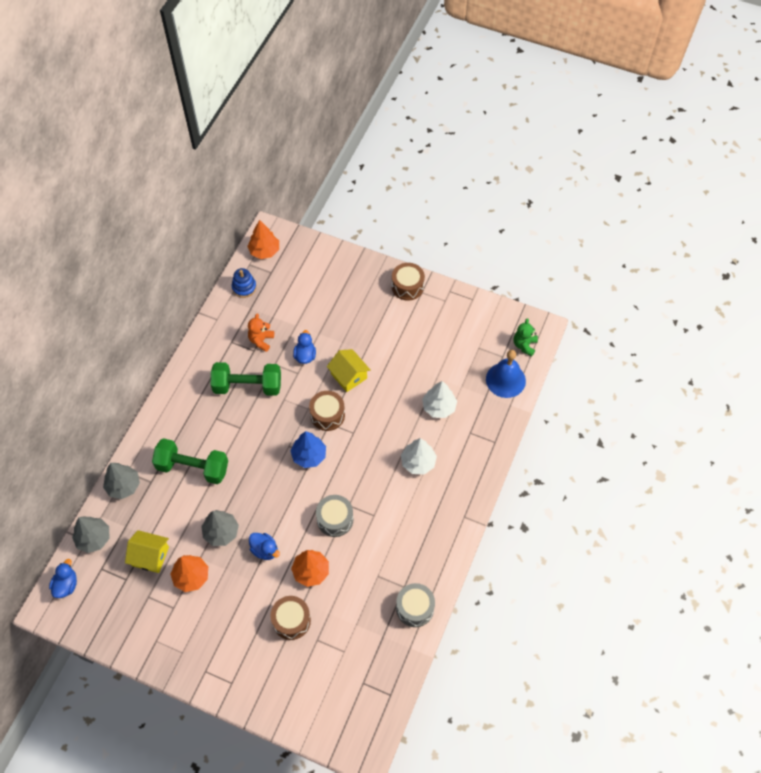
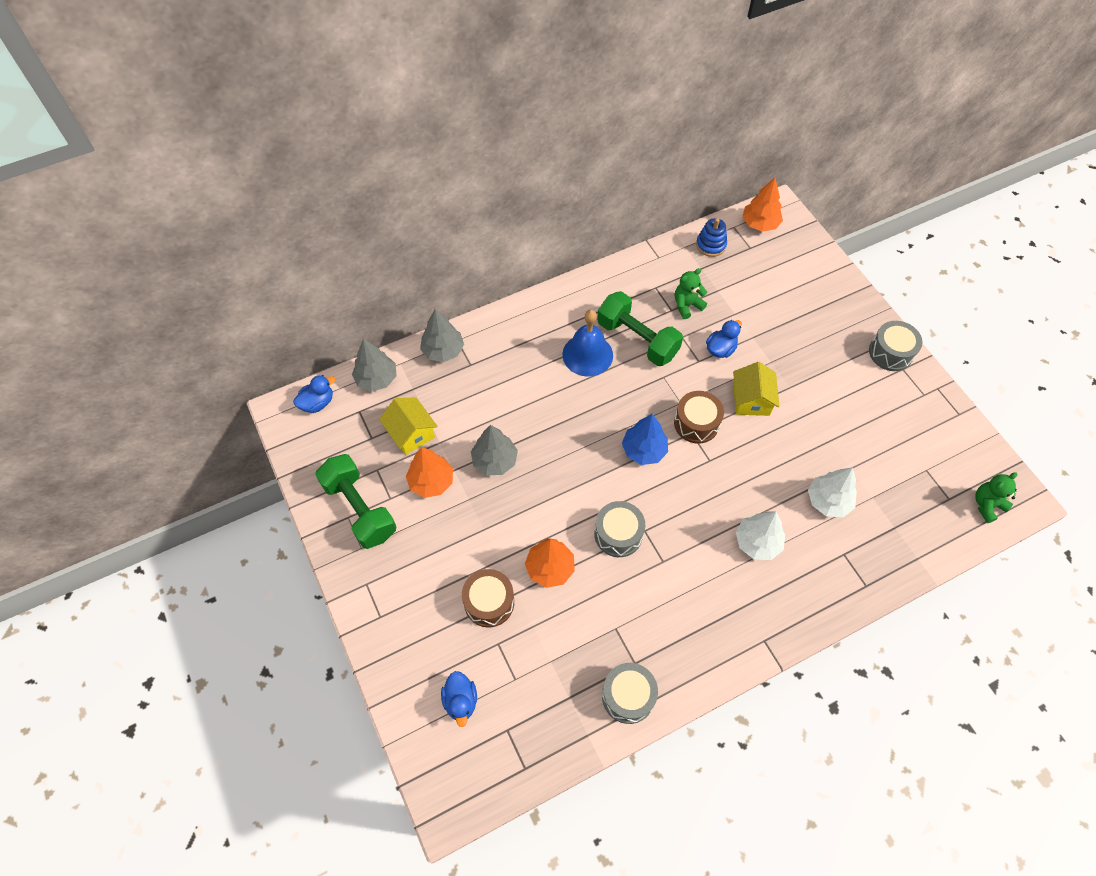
camera: 40 degrees right, 0 degrees up
(193, 467) = (520, 379): green dumbbell -> green dumbbell (360, 509)
(261, 340) = (687, 305): orange teddy bear -> green teddy bear
(265, 550) = (522, 510): blue duck -> blue duck (460, 701)
(407, 286) = (890, 353): brown drum -> grey drum
(505, 380) = (933, 527): blue bell -> blue bell (587, 355)

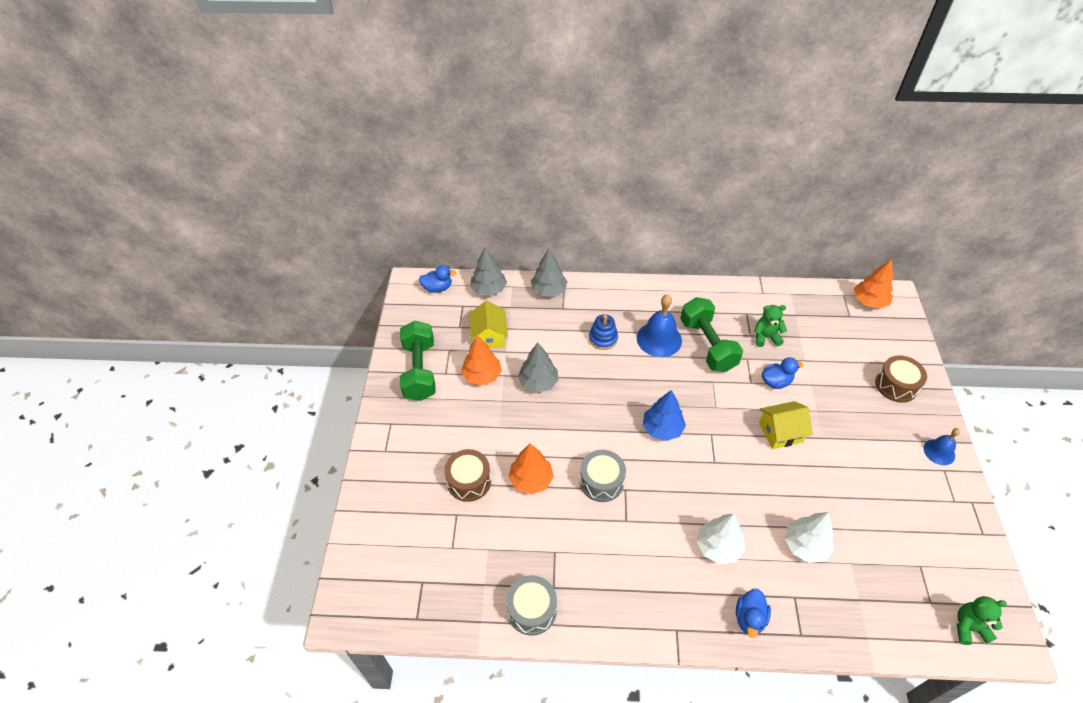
camera: 30 degrees right, 10 degrees down
(460, 701) = (402, 541): blue duck -> blue duck (749, 618)
(696, 423) = (720, 428): brown drum -> brown drum (896, 385)
(711, 245) = (814, 301): blue stacking toy -> blue stacking toy (603, 339)
(751, 400) = (780, 432): yellow house -> yellow house turned 45 degrees clockwise
(890, 353) = (939, 452): grey drum -> blue bell

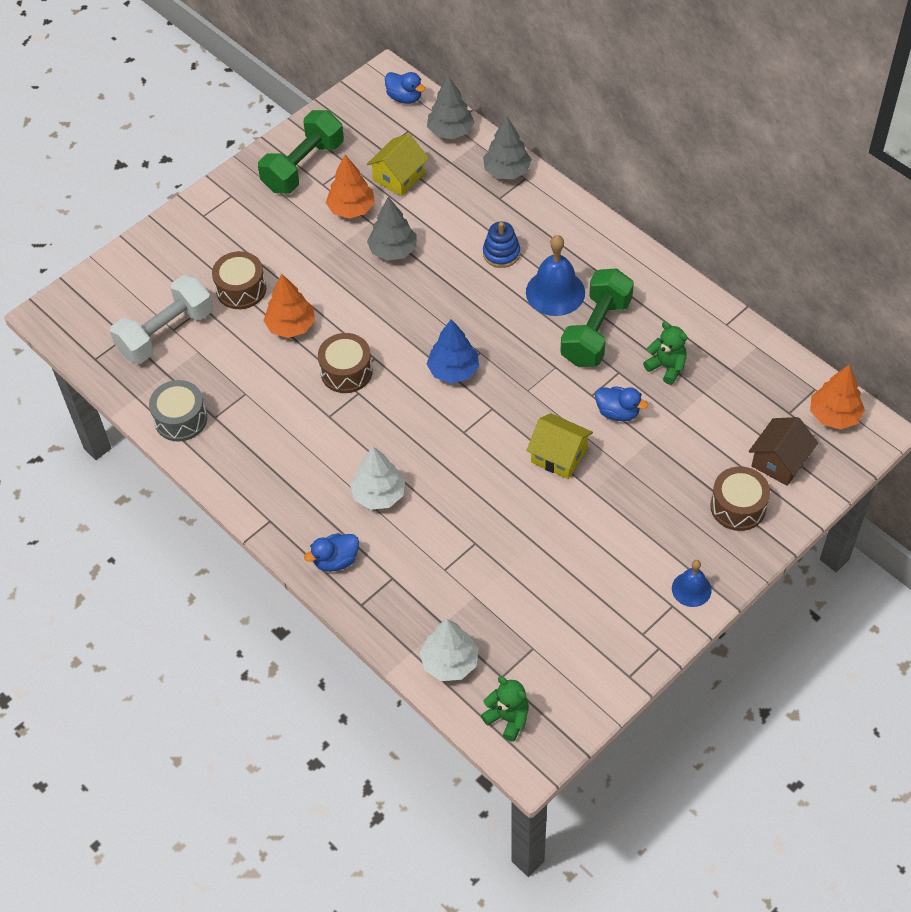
camera: 45 degrees right, 5 degrees up
(450, 554) = (166, 333): none -> white dumbbell
(601, 481) = (346, 372): grey drum -> brown drum
(805, 545) = (453, 553): white tree -> white tree (450, 662)
(880, 345) = (779, 461): none -> brown house

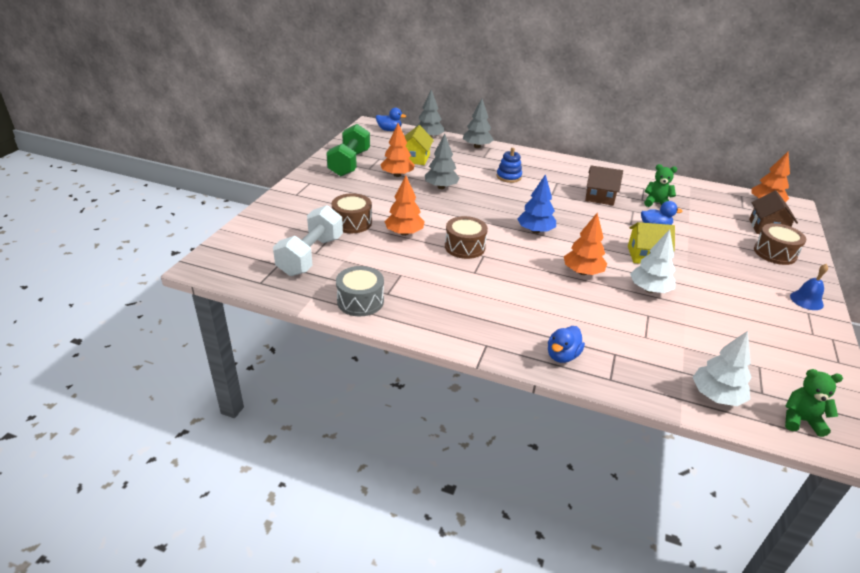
camera: 30 degrees left, 20 degrees down
(379, 494) = (553, 306): white tree -> white tree (649, 289)
(455, 456) = (582, 272): none -> orange tree
(555, 292) = (557, 186): blue bell -> none
(596, 331) = (599, 197): green dumbbell -> brown house

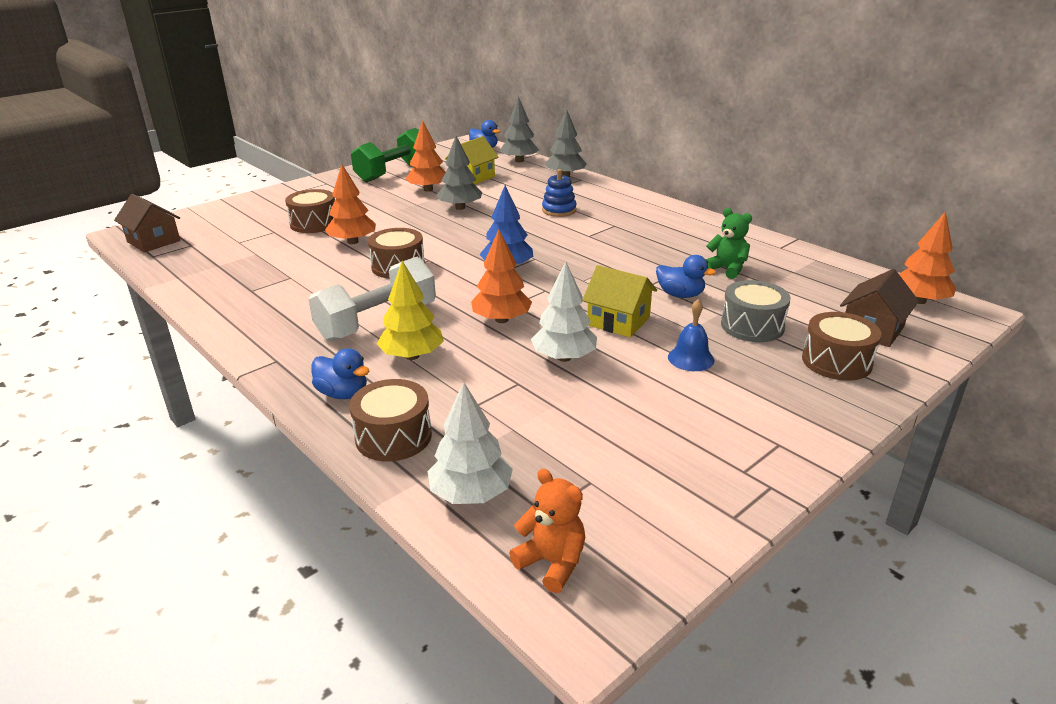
camera: 30 degrees right, 5 degrees down
(311, 256) = (231, 243): white dumbbell -> white dumbbell (377, 322)
(360, 301) = (215, 291): grey drum -> grey drum (752, 326)
(562, 355) = (343, 394): blue duck -> blue duck turned 120 degrees counterclockwise
(565, 314) = (412, 356): none -> yellow tree
(599, 197) = (651, 249): brown house -> brown house (153, 241)
(630, 375) = (393, 436): none -> brown drum
(800, 420) = (552, 563): green teddy bear -> orange teddy bear
(806, 300) = (800, 429): blue bell -> blue bell (691, 358)

